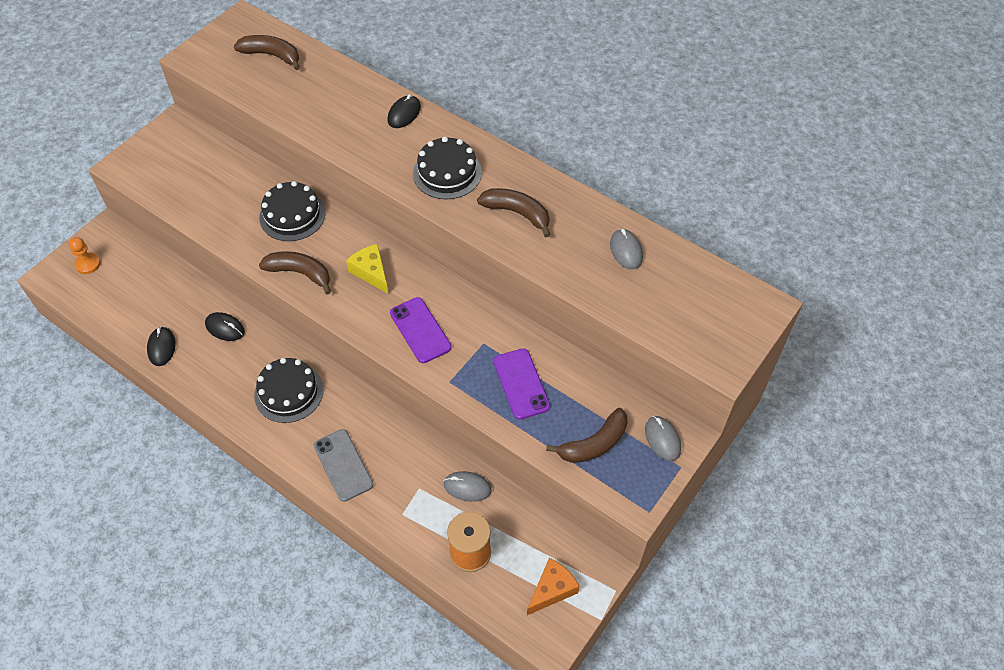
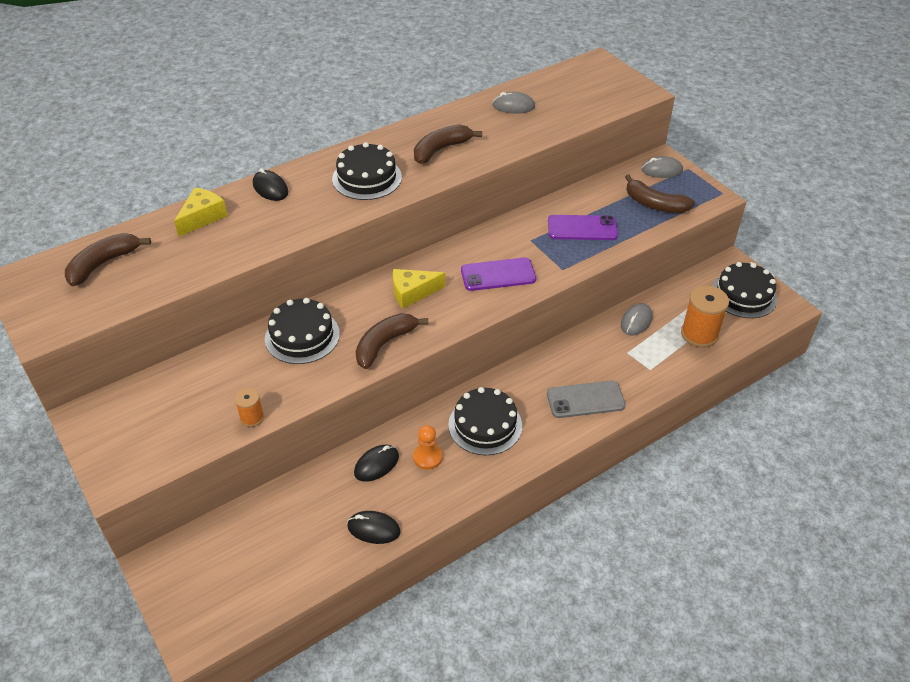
camera: 70 degrees left, 10 degrees down
(88, 264) = (201, 591): orange pawn -> orange pawn (427, 457)
(196, 217) = (252, 417): none -> orange spool
(348, 87) = (202, 217): none -> yellow cheese
(552, 589) = (743, 295): orange cheese -> black cake
(594, 444) = (654, 204): brown banana -> brown banana turned 135 degrees clockwise

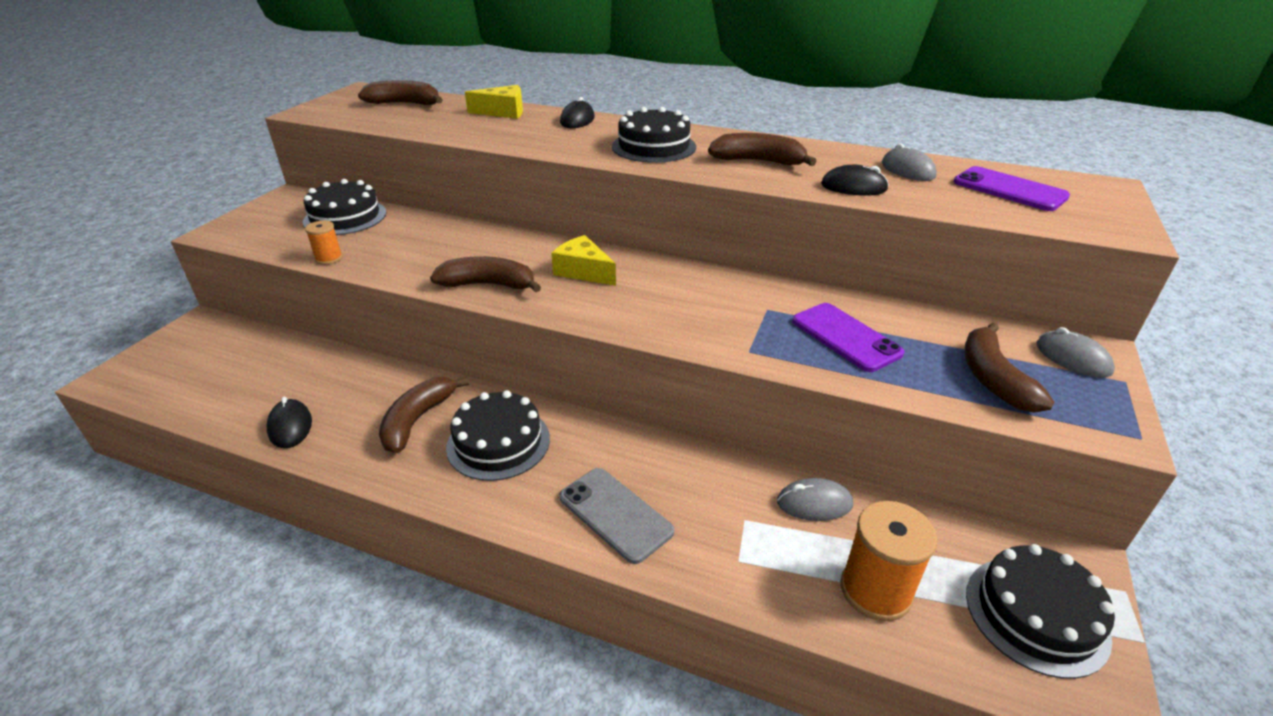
camera: 55 degrees right, 10 degrees down
(302, 336) = (459, 241): black cake -> black cake (345, 217)
(376, 464) = (384, 390): black mouse -> black mouse (853, 187)
(427, 457) = (417, 420): orange pawn -> brown banana
(498, 275) = (677, 310): purple phone -> purple phone (1009, 190)

